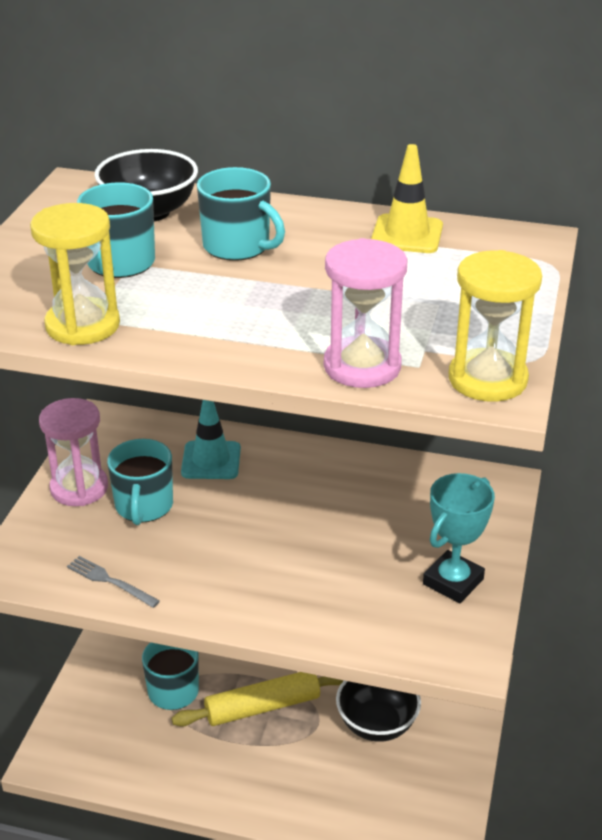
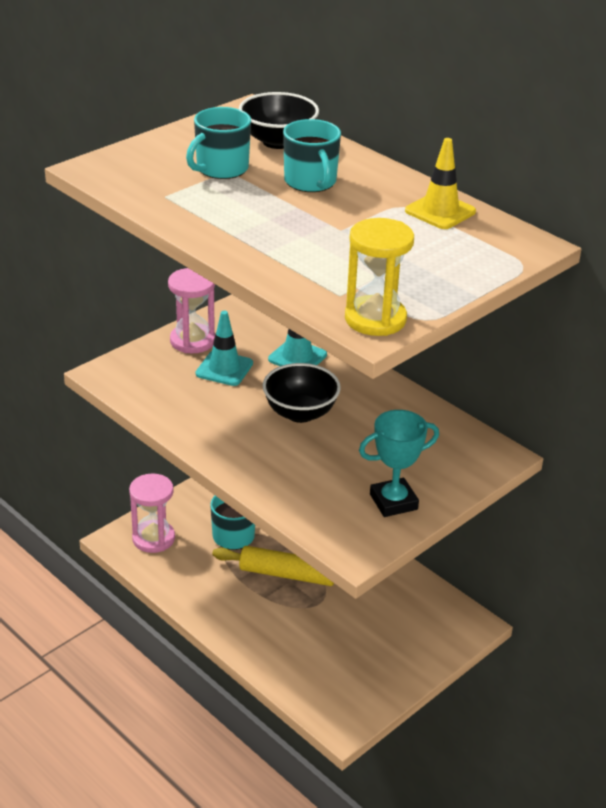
camera: 30 degrees right, 0 degrees up
(82, 325) = (156, 198): yellow hourglass -> none
(110, 581) = (161, 405): grey fork -> none
(144, 506) = (224, 369): turquoise mug -> turquoise traffic cone
(362, 366) = (301, 282): pink hourglass -> pink hourglass (153, 538)
(377, 724) = (361, 624): black bowl -> black bowl (300, 413)

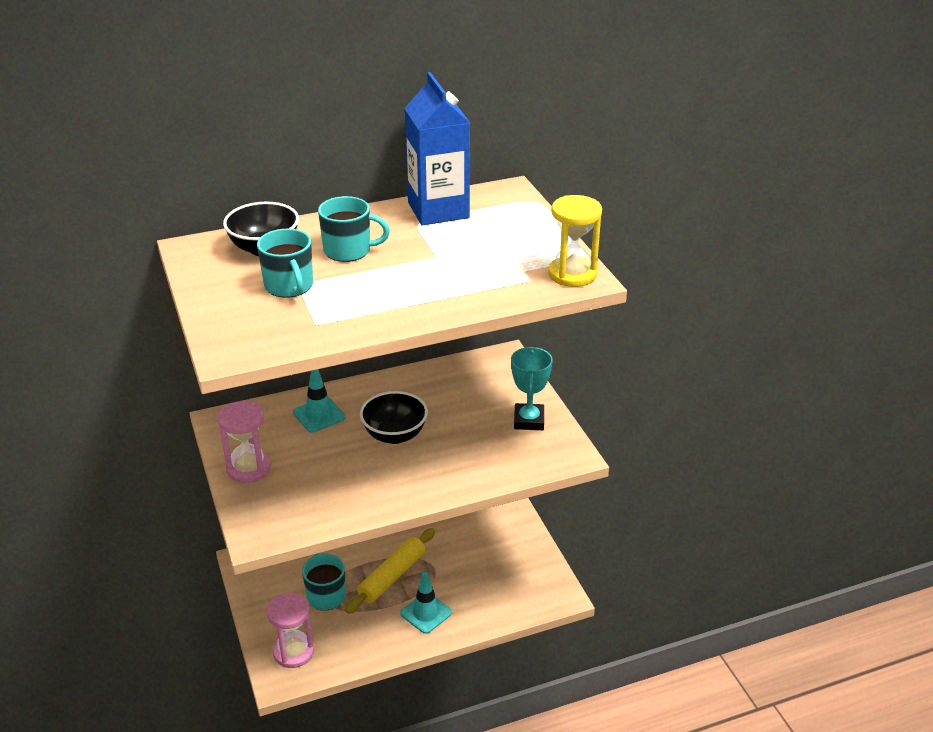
camera: 65 degrees left, 0 degrees up
(224, 369) = (304, 460): turquoise traffic cone -> turquoise traffic cone (426, 613)
(440, 211) = (438, 210): yellow traffic cone -> blue carton

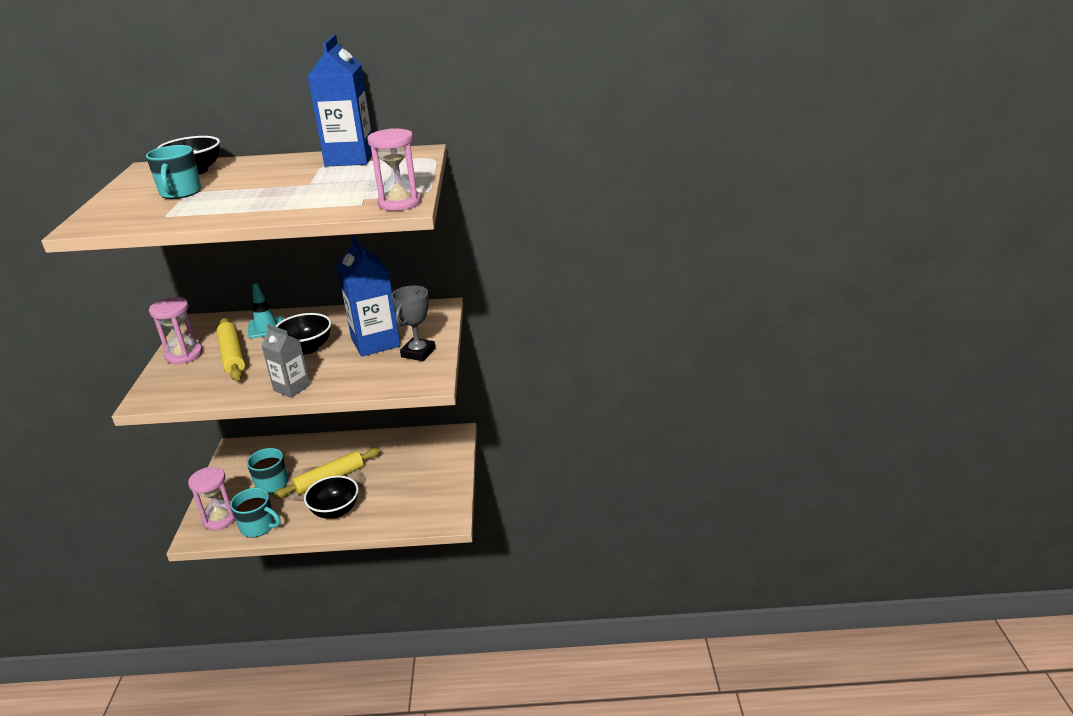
camera: 20 degrees right, 5 degrees down
(312, 459) = (233, 356): none -> yellow rolling pin
(349, 251) = (251, 176): turquoise mug -> turquoise mug (258, 526)
(422, 489) = (292, 388): none -> grey carton
(426, 613) = (335, 511): turquoise traffic cone -> black bowl
(469, 414) = (375, 342): none -> blue carton
(529, 420) = (418, 353): turquoise trophy -> grey trophy
(572, 274) = (399, 203): yellow hourglass -> pink hourglass

